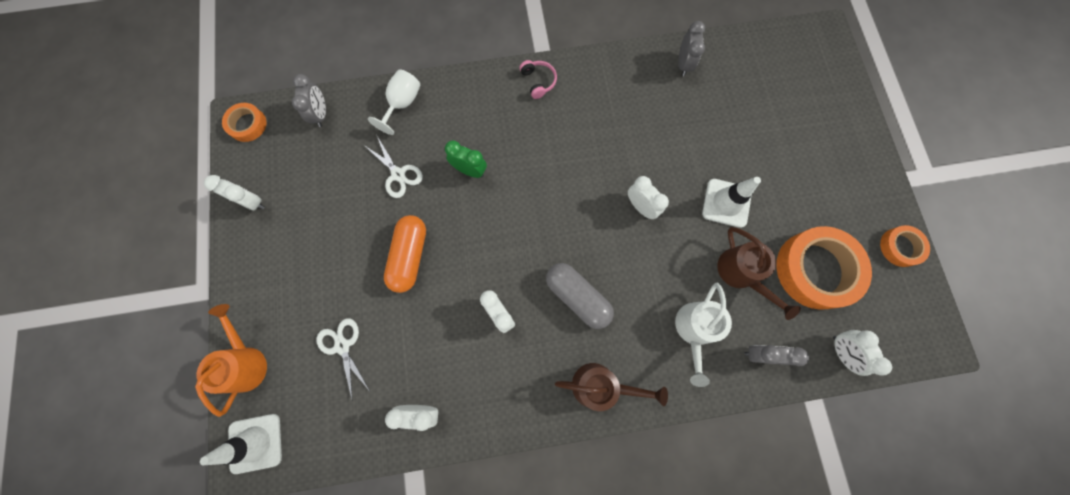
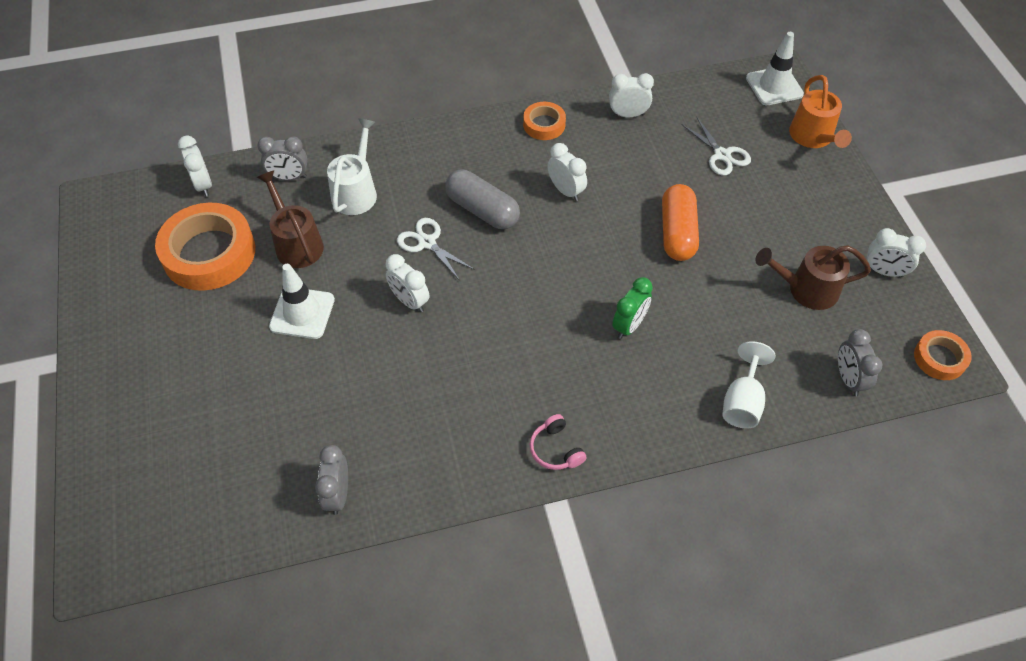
camera: 175 degrees right, 20 degrees down
(398, 174) = (718, 314): white scissors -> white scissors (427, 243)
(470, 170) = (629, 325): green clock -> green clock turned 75 degrees counterclockwise
(601, 386) = (455, 144): brown watering can -> brown watering can (806, 289)
(900, 247) = (100, 282): orange tape -> orange tape (544, 124)

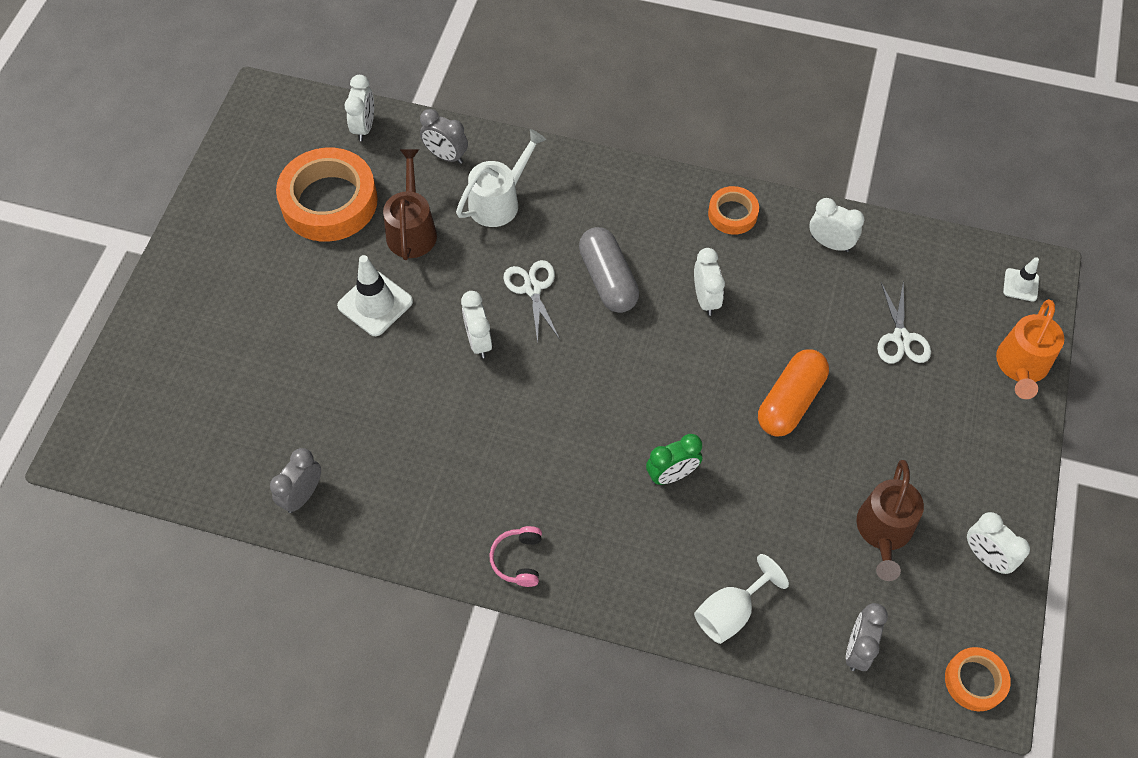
camera: 30 degrees right, 5 degrees up
(774, 86) = (1020, 285): white traffic cone -> white traffic cone, size x0.58
(806, 289) = (883, 532): brown watering can -> brown watering can turned 105 degrees counterclockwise

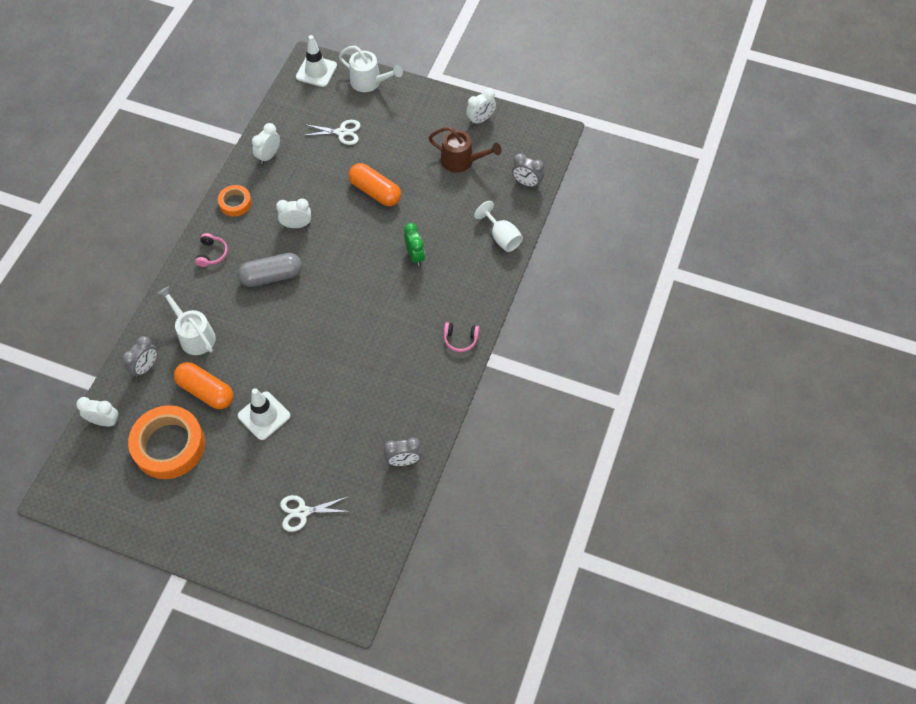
camera: 85 degrees left, 0 degrees up
(302, 495) = (404, 461): grey clock -> grey clock turned 45 degrees counterclockwise
(412, 229) = (206, 391): brown watering can -> orange capsule
(478, 341) = (305, 353): white clock -> none
(532, 288) = (270, 320): white scissors -> white scissors (303, 512)
(637, 200) = (212, 254): none -> pink headphones
(975, 681) = (547, 137): orange tape -> none
(1020, 285) = (316, 71): white traffic cone -> white traffic cone, size x1.73
(1021, 367) = (369, 82): orange watering can -> white watering can

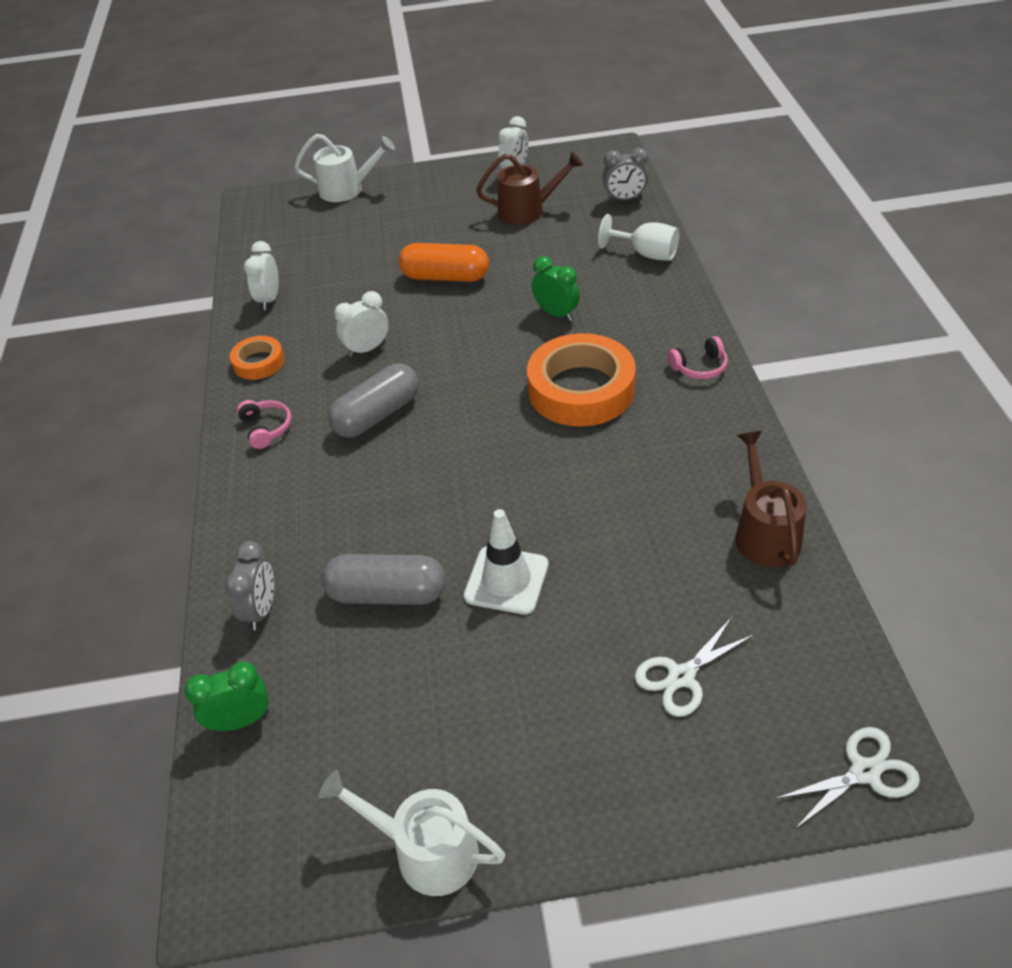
camera: 25 degrees left, 15 degrees down
(105, 421) = (241, 721): white clock -> green clock
(169, 445) = (382, 698): orange tape -> orange tape (581, 389)
(194, 335) = (312, 533): white watering can -> white watering can (425, 851)
(206, 391) = (387, 594): orange capsule -> grey capsule
(316, 71) = (270, 205): white traffic cone -> none
(342, 132) = (351, 243): white scissors -> white scissors (864, 772)
(404, 461) = (764, 533): grey clock -> brown watering can

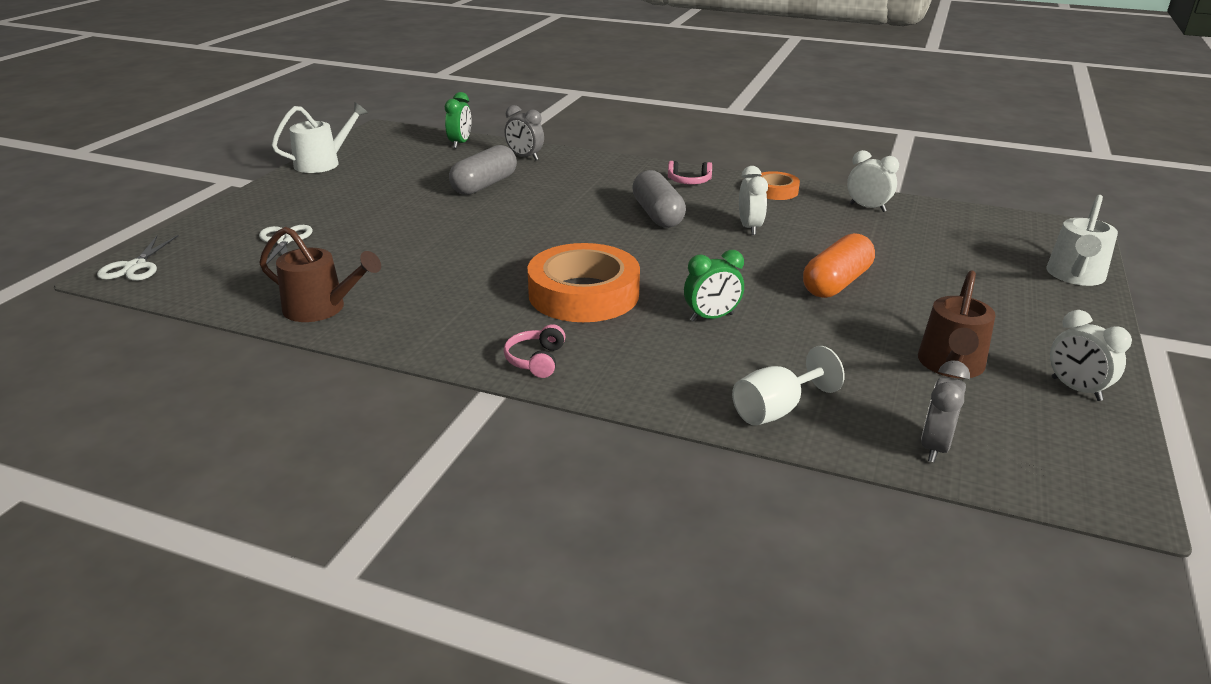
camera: 115 degrees right, 15 degrees down
(506, 580) = (438, 215): white traffic cone -> none

